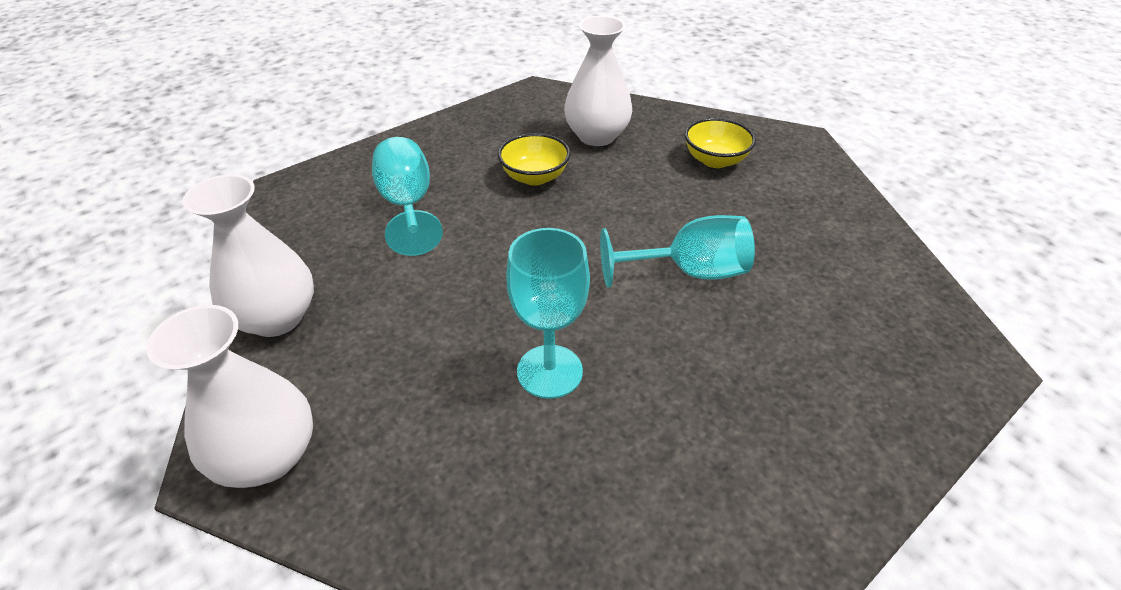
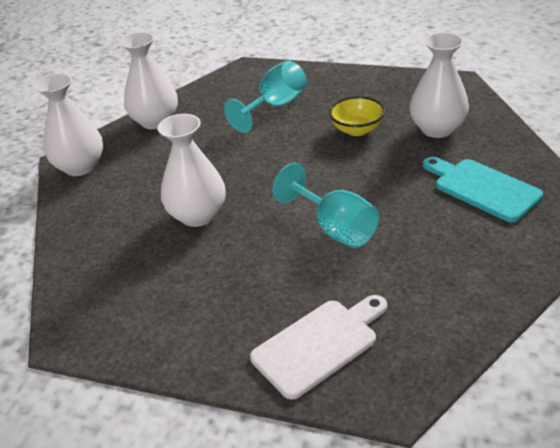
camera: 60 degrees right, 5 degrees down
(549, 371) = (197, 215): turquoise goblet -> white vase
(715, 160) = (482, 188): yellow bowl -> turquoise cutting board
(873, 374) = (319, 344): none -> white cutting board

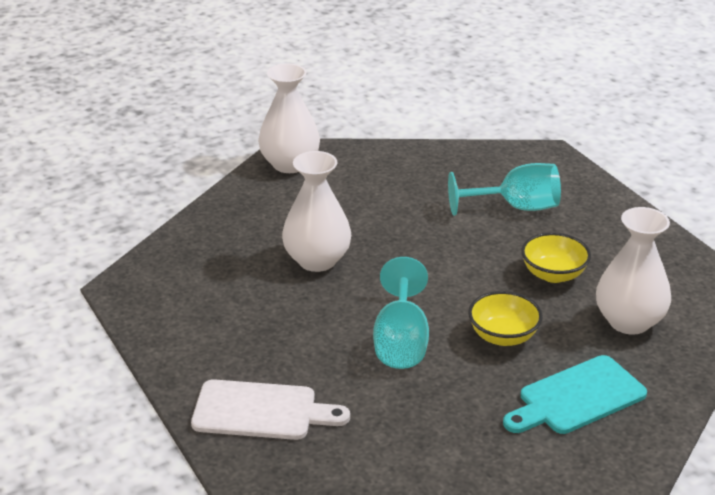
camera: 40 degrees right, 5 degrees down
(155, 121) = (398, 159): white vase -> none
(388, 182) = (503, 336): none -> yellow bowl
(482, 188) = (577, 397): turquoise cutting board -> turquoise cutting board turned 120 degrees counterclockwise

